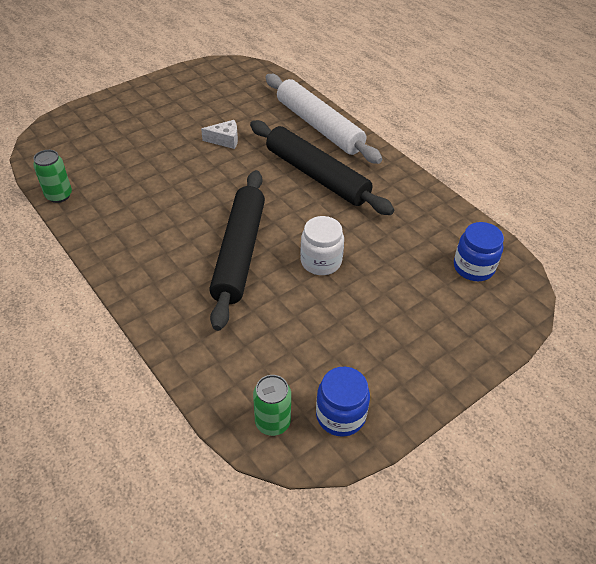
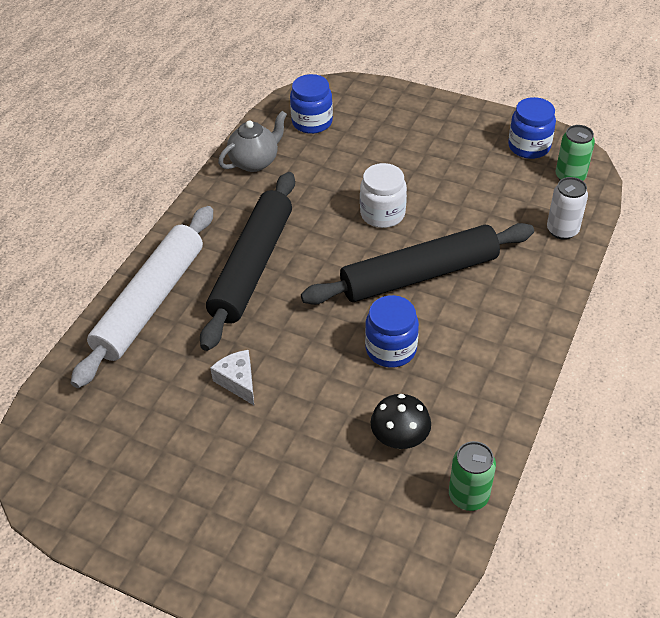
camera: 115 degrees left, 0 degrees up
(122, 185) = (399, 439): none -> black mushroom
(188, 209) = (391, 349): none -> blue jar
(211, 370) = (562, 230): none -> white can
(435, 214) = (255, 162): none -> grey teapot

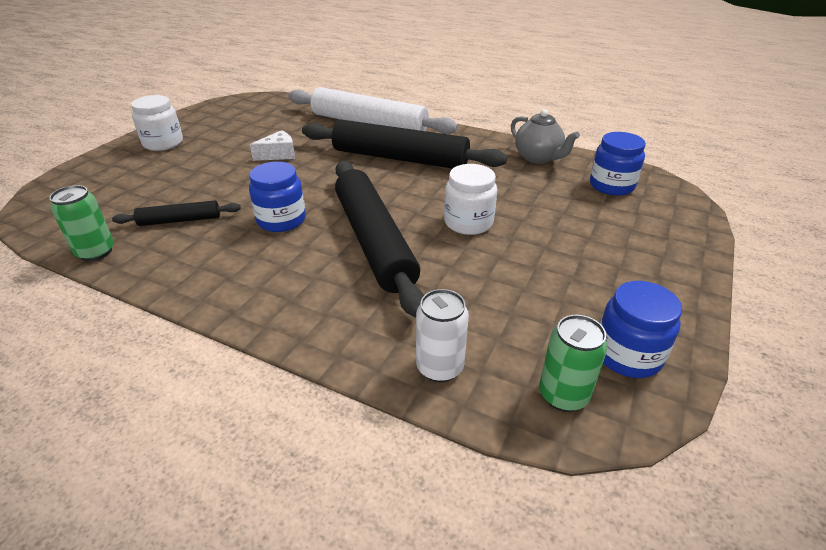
camera: 90 degrees right, 10 degrees down
(194, 530) = (163, 143): none -> white jar
(399, 439) = (180, 220): black mushroom -> black rolling pin

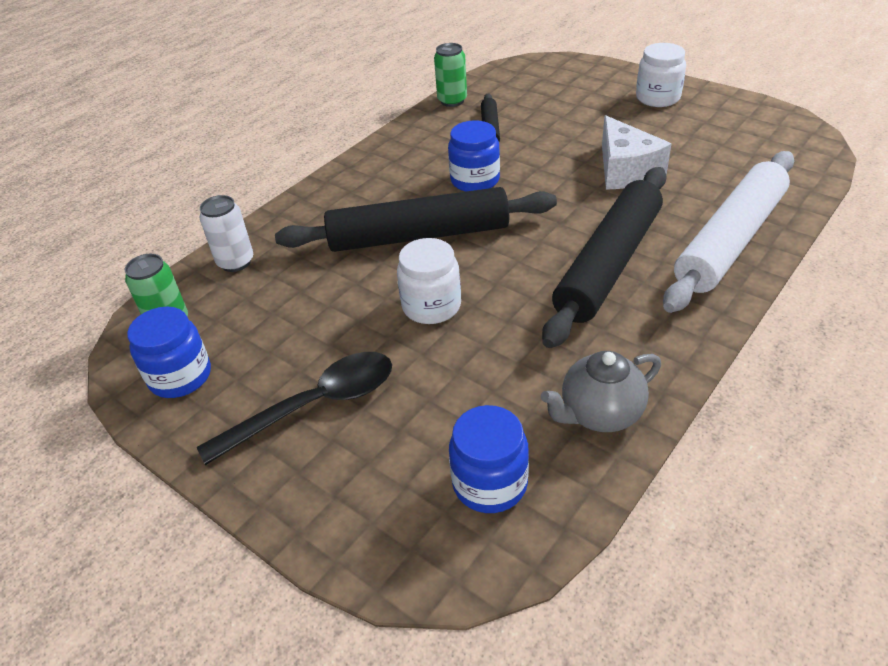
camera: 105 degrees right, 5 degrees up
(278, 154) = (625, 170): white cheese -> white cheese, size x1.63
(603, 261) = (315, 406): none -> black spoon

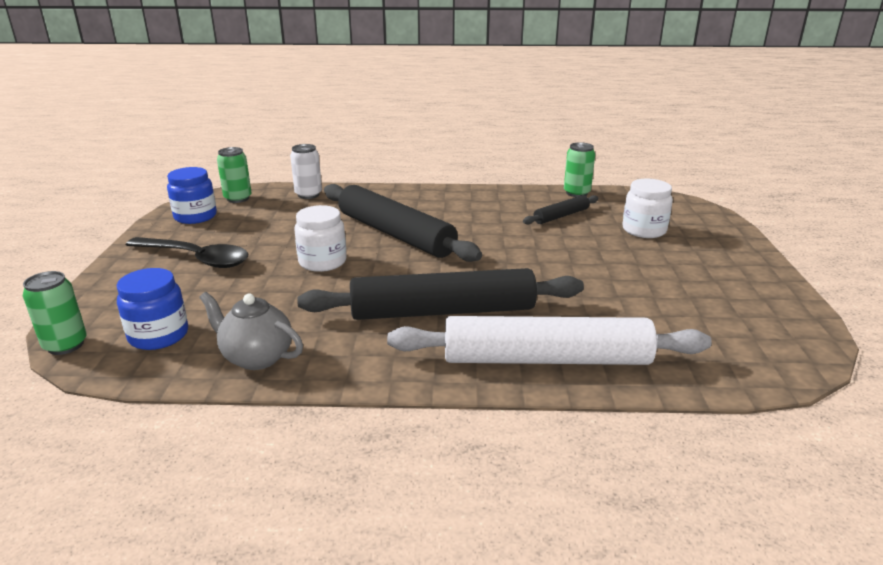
camera: 50 degrees right, 15 degrees down
(442, 580) = (65, 345): none -> green can
(475, 180) = (485, 231): blue jar -> none
(625, 170) = (585, 282): white cheese -> none
(657, 98) = (726, 265): white jar -> white jar (644, 230)

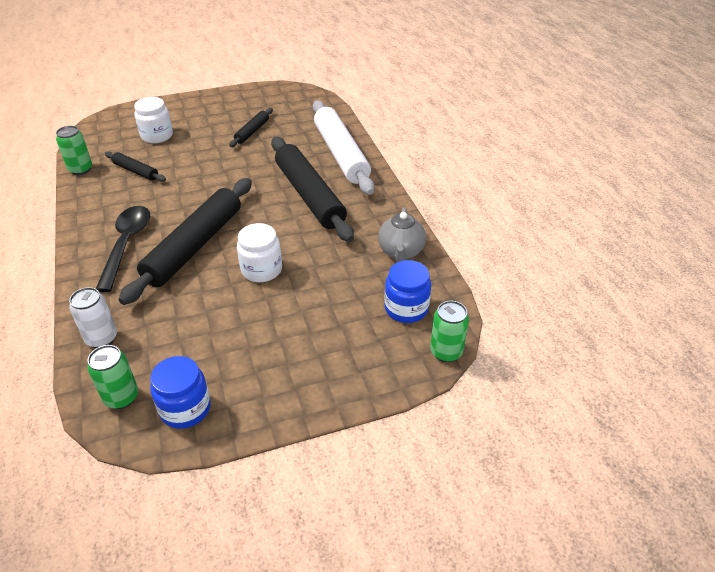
camera: 110 degrees left, 15 degrees up
(196, 258) = (285, 352): black spoon -> black spoon (126, 244)
(643, 292) = (252, 131): none -> black rolling pin

